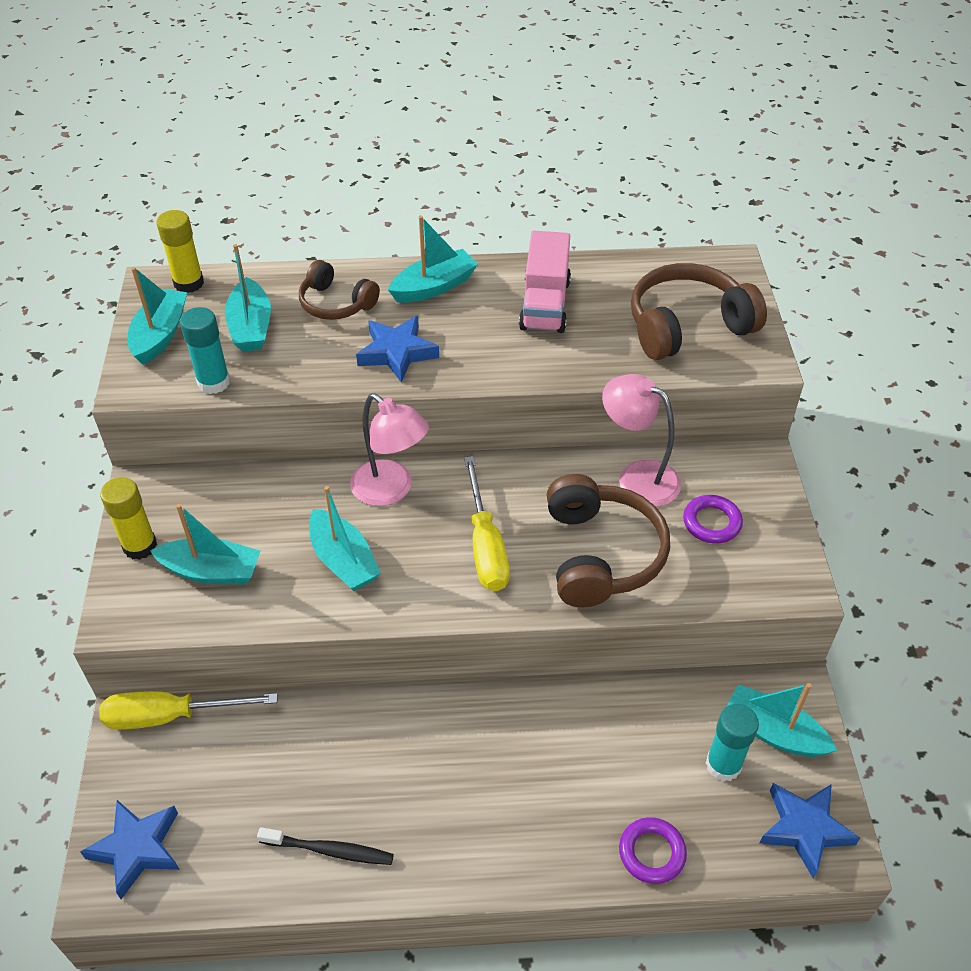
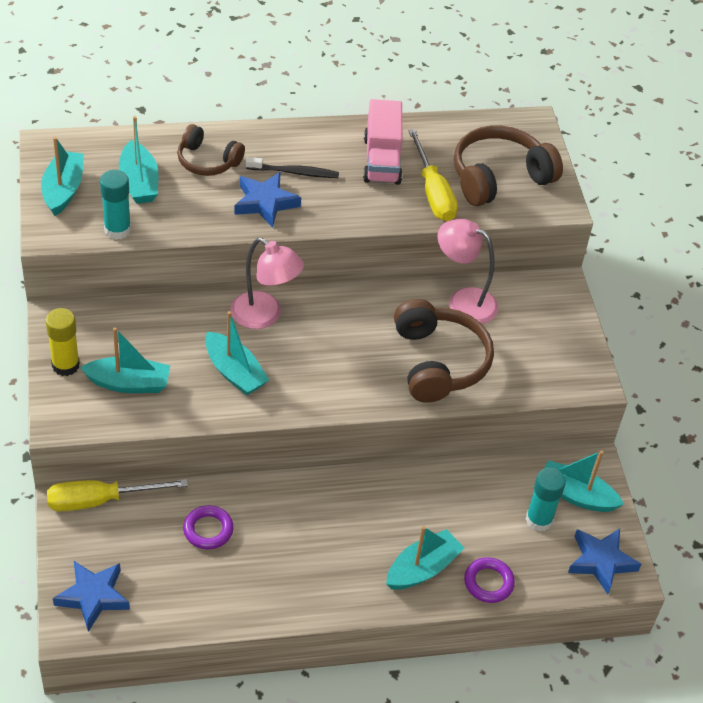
camera: 10 degrees left, 0 degrees up
(189, 283) = (78, 144): yellow glue stick -> none
(329, 850) = (244, 591): black toothbrush -> black toothbrush (294, 172)
(434, 287) = (288, 146): turquoise boat -> turquoise boat (422, 569)
(485, 546) = (347, 358): yellow screwdriver -> yellow screwdriver (433, 192)
(711, 522) = (524, 335): purple ring -> purple ring (208, 530)

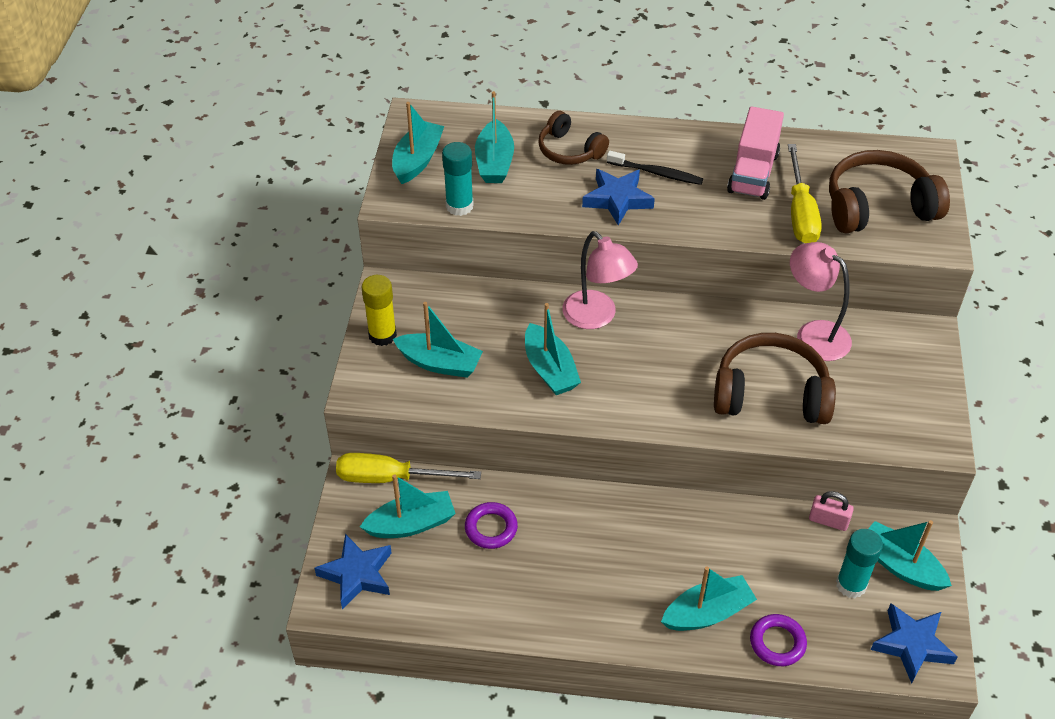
camera: 20 degrees right, 0 degrees up
(132, 540) = (411, 524): none -> turquoise boat
(438, 362) = (770, 394): brown headphones -> brown headphones turned 90 degrees counterclockwise
(507, 467) = (828, 520): none -> pink padlock

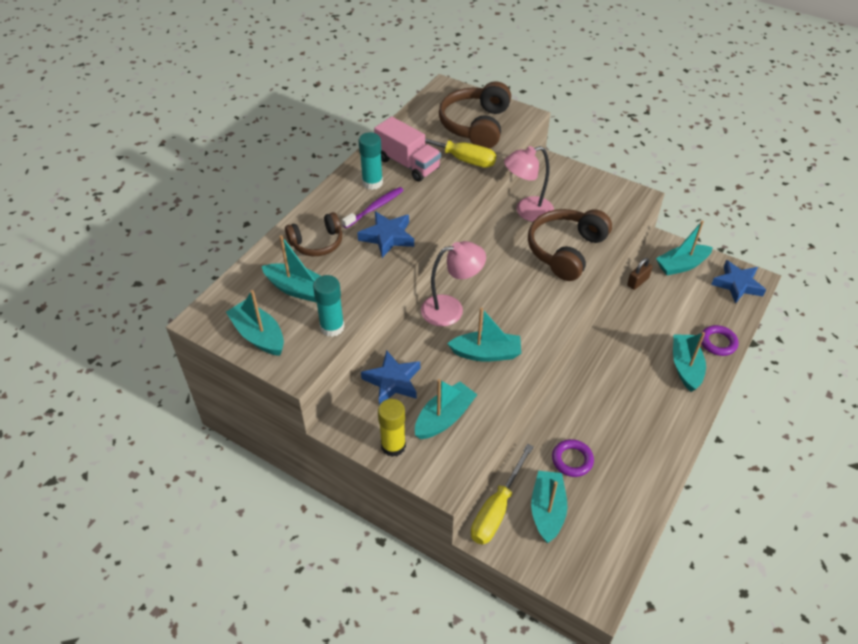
camera: 65 degrees left, 0 degrees up
(357, 574) = (580, 565): blue star -> blue star (392, 381)
(656, 173) = (375, 208): black toothbrush -> purple toothbrush
(828, 520) = (637, 282): pink padlock -> brown padlock
(851, 585) = (687, 292): turquoise glue stick -> turquoise glue stick (372, 183)

